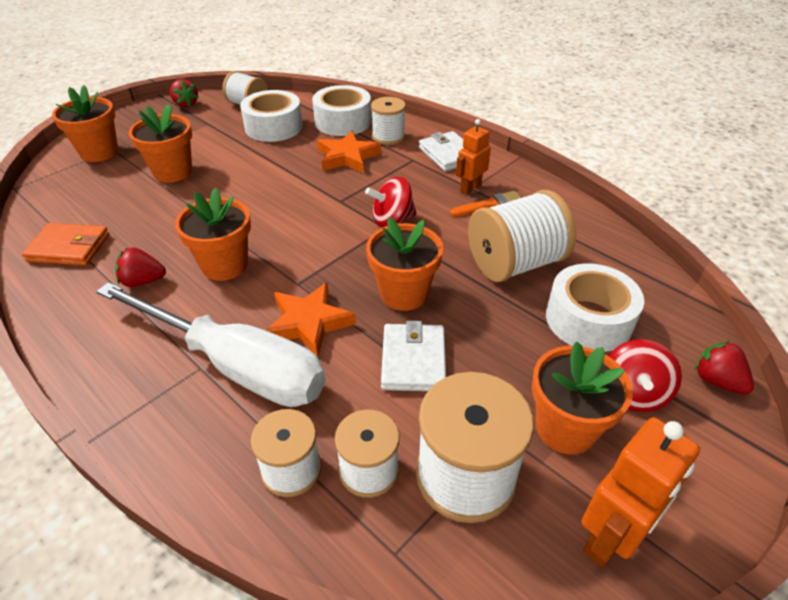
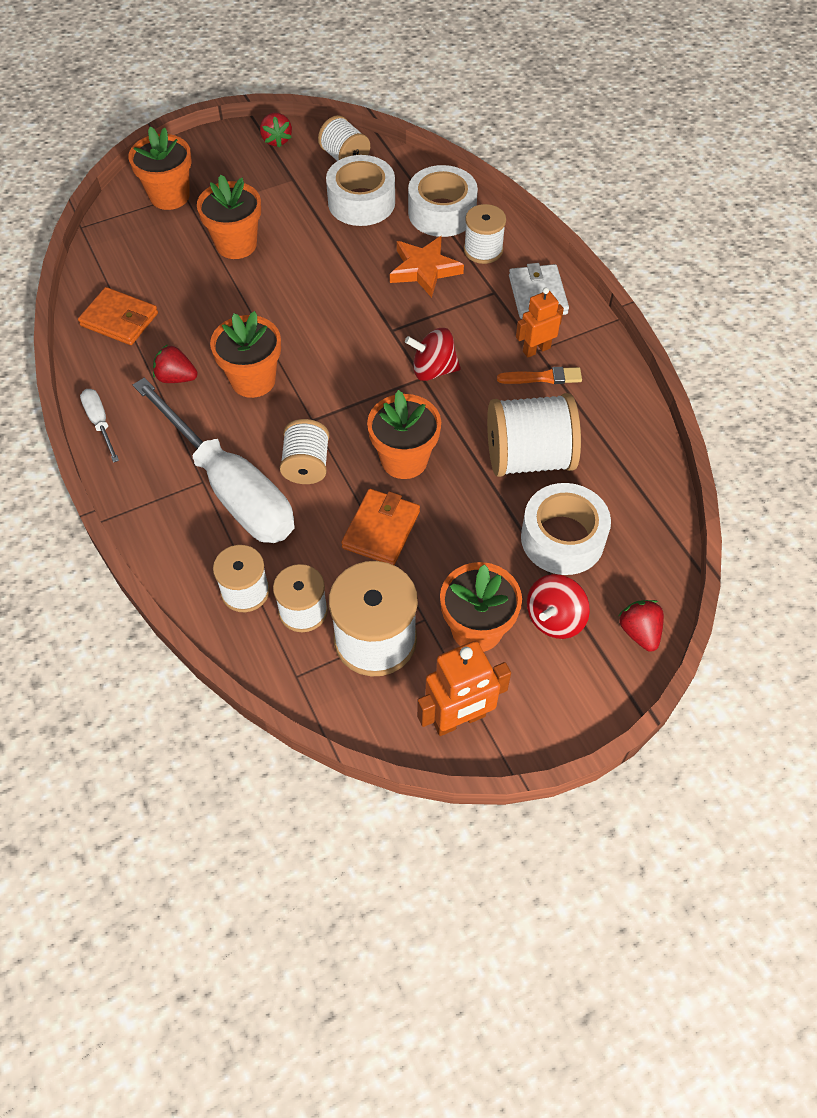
camera: 20 degrees right, 15 degrees up
(65, 341) = (100, 423): none -> white screwdriver
(309, 323) = (306, 465): orange star -> white spool
(413, 360) = (381, 529): white wallet -> orange wallet

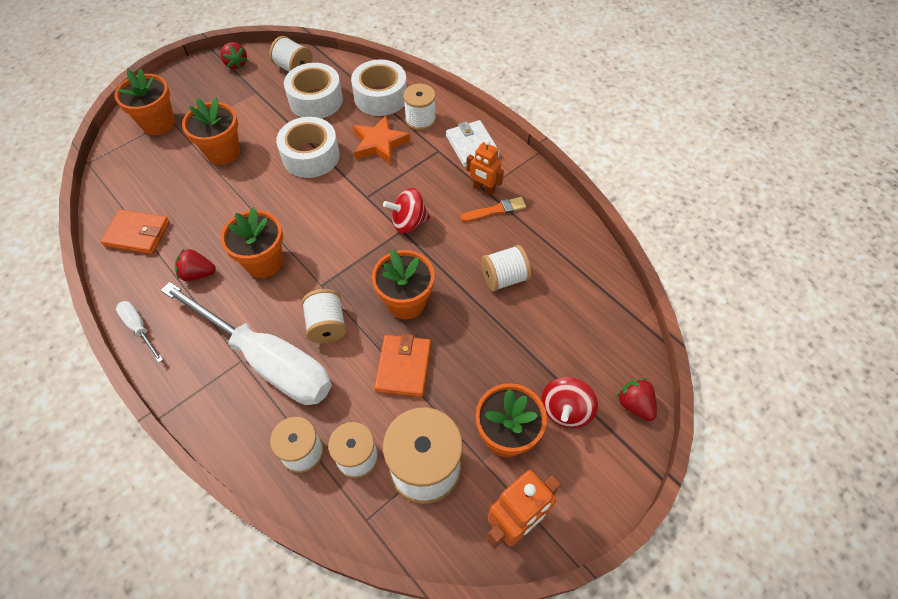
camera: 15 degrees left, 0 degrees up
(528, 457) = (504, 278): white spool -> white spool, size x0.60
(536, 349) = (483, 189): orange robot -> orange robot turned 105 degrees counterclockwise
(562, 538) = (550, 339): white tape -> white tape (311, 156)

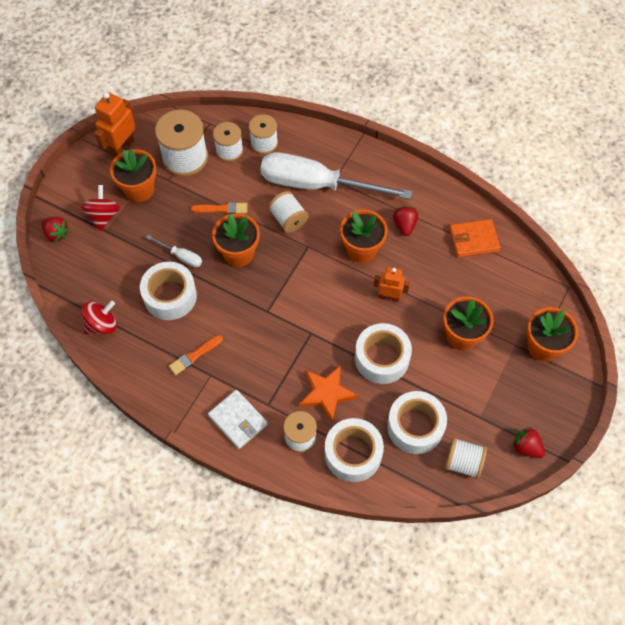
camera: 160 degrees right, 5 degrees up
(139, 328) = (417, 177): white screwdriver -> white screwdriver (181, 256)
(198, 274) = (404, 225): red strawberry -> red strawberry turned 75 degrees counterclockwise
(403, 367) = (222, 209): orange wallet -> orange brush
(408, 222) = (264, 320): red spinning top -> red spinning top (102, 325)
(483, 189) = (211, 374): orange robot -> orange robot (389, 297)
(504, 278) = (170, 296): white spool -> white tape

